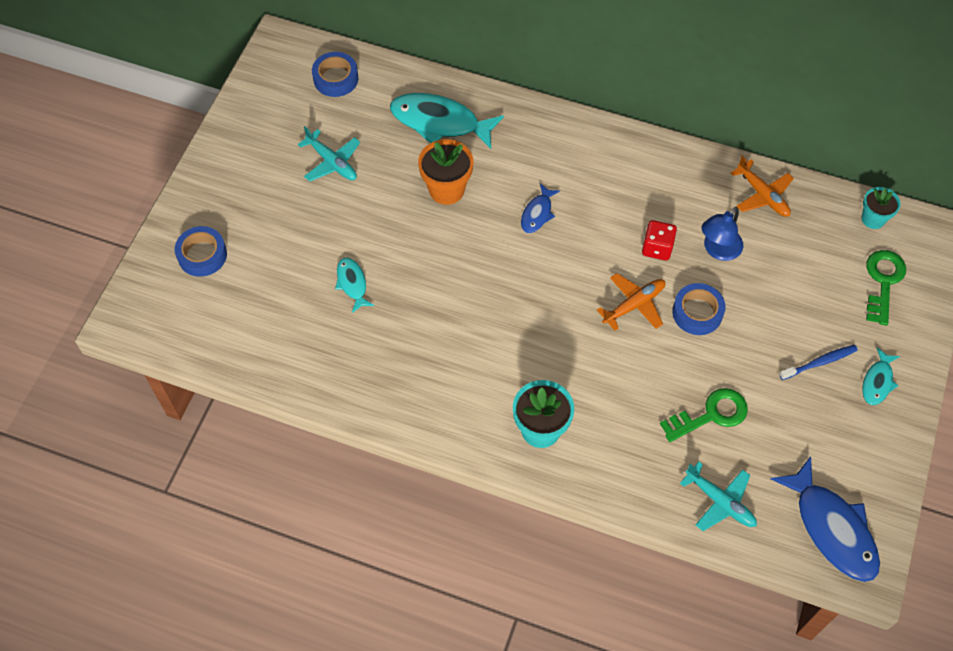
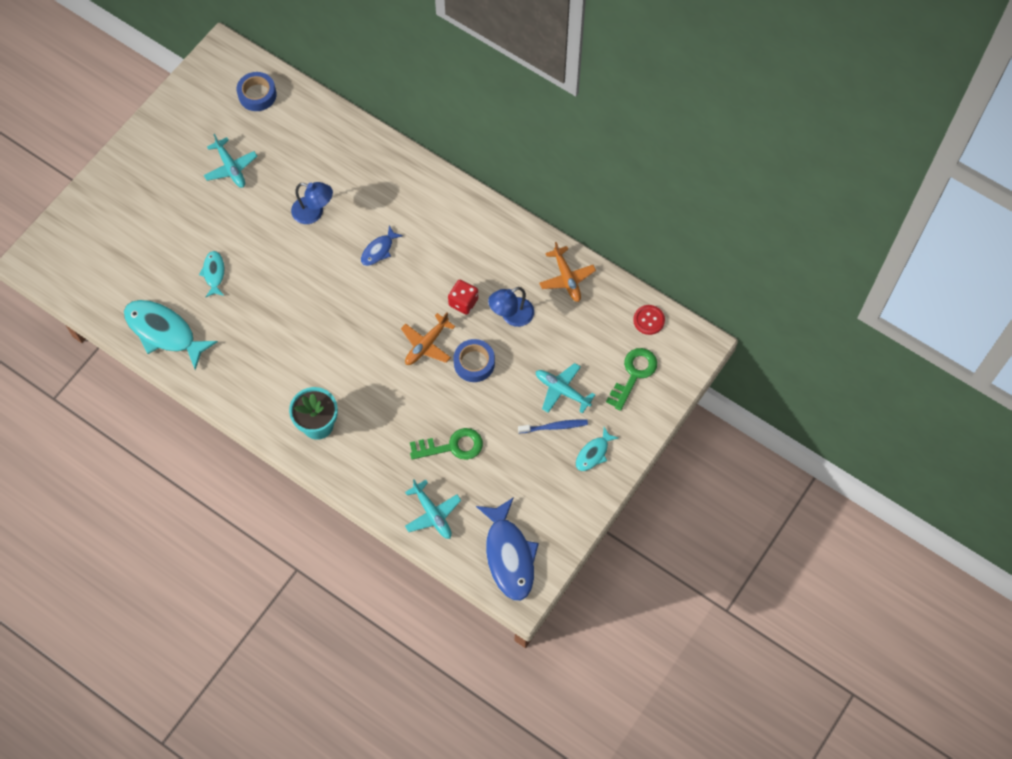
camera: 15 degrees right, 5 degrees up
(202, 255) = (106, 222): blue tape -> none
(440, 122) = (328, 153): turquoise fish -> turquoise fish (164, 332)
(446, 189) = (314, 212): orange flower pot -> blue lamp
(634, 305) = (426, 344): orange plane -> orange plane turned 150 degrees clockwise
(811, 319) = (562, 390): none -> turquoise plane
(873, 219) = (649, 320): turquoise flower pot -> red button

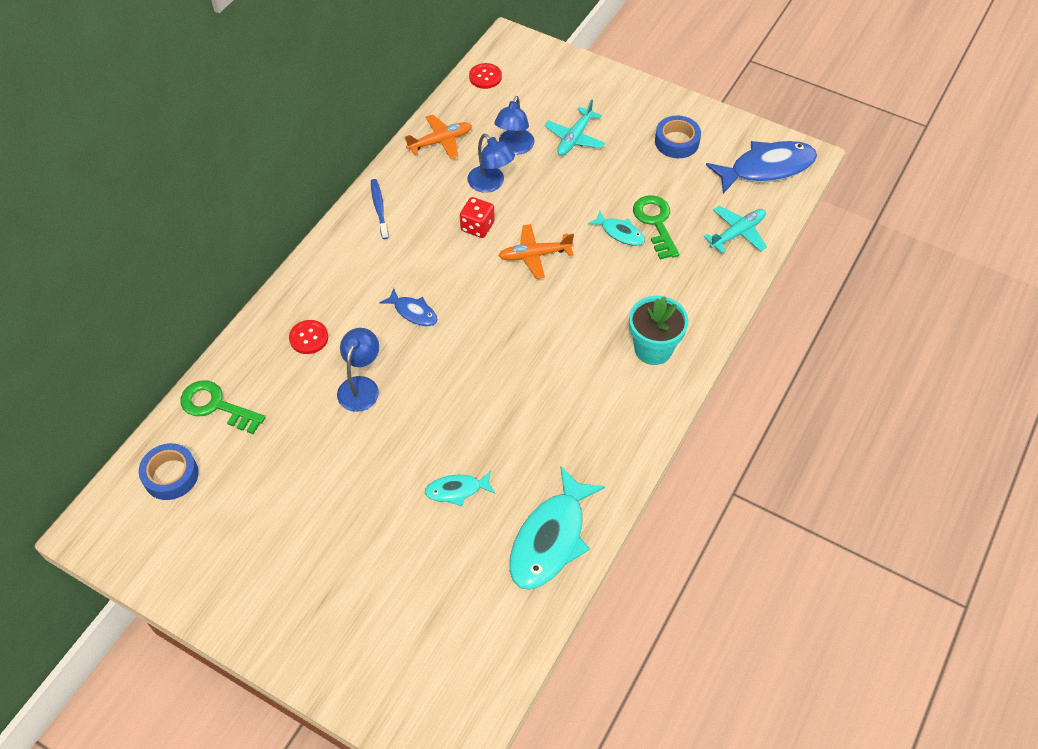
camera: 95 degrees left, 10 degrees down
(231, 167) = (290, 492): turquoise plane -> none
(364, 177) = (309, 338): none -> red button
(426, 344) = (535, 255): orange plane -> orange plane turned 135 degrees clockwise
(474, 363) = (552, 211): blue tape -> blue tape (676, 142)
(554, 338) = (514, 147): none -> blue lamp
(554, 427) = (617, 142): blue toothbrush -> blue toothbrush (379, 208)
(593, 453) = (641, 111): turquoise fish -> turquoise fish (620, 233)
(633, 374) = (548, 85): green key -> green key (216, 406)

